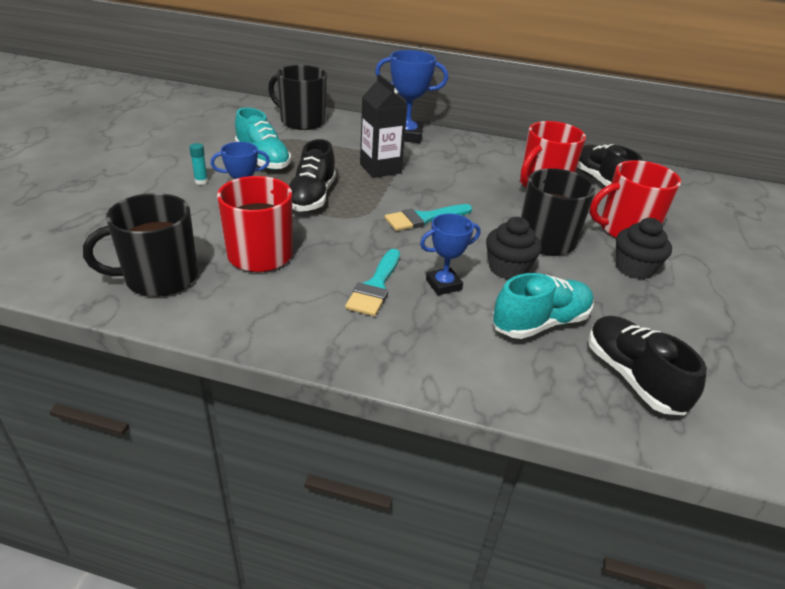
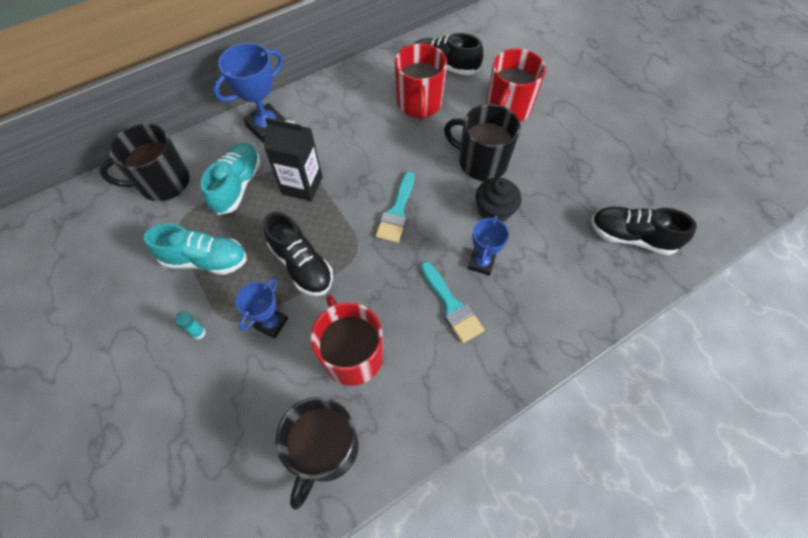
camera: 45 degrees left, 25 degrees up
(540, 323) = (557, 241): turquoise shoe -> turquoise shoe (237, 185)
(634, 268) = (547, 143): black cupcake -> none

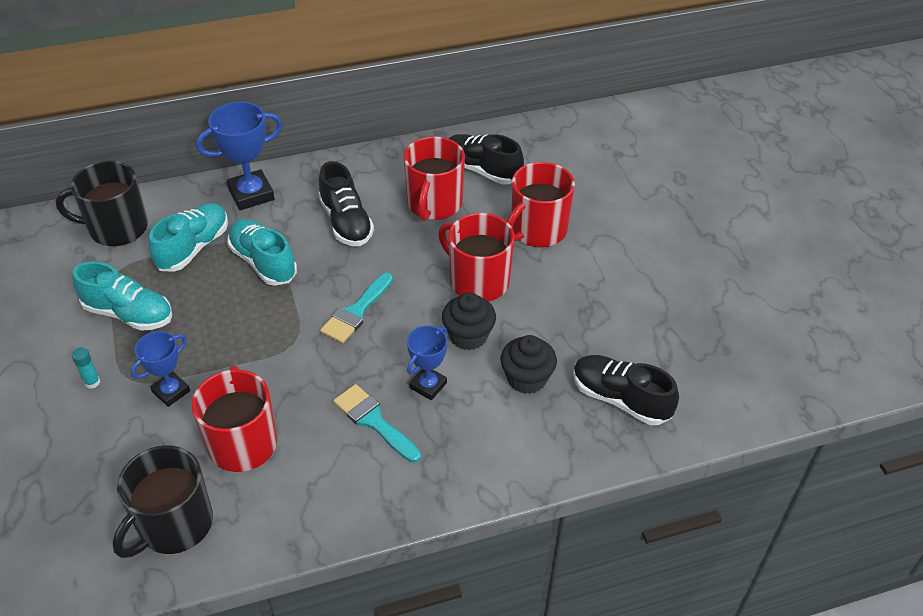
camera: 15 degrees right, 15 degrees down
(302, 185) = (263, 262): black carton -> turquoise shoe
(302, 265) = (228, 342): black shoe -> black shoe (346, 222)
(452, 306) = (374, 421): turquoise brush -> turquoise brush turned 150 degrees clockwise
(481, 162) = (478, 281): black mug -> red mug
(554, 237) = (526, 378): none -> black cupcake

